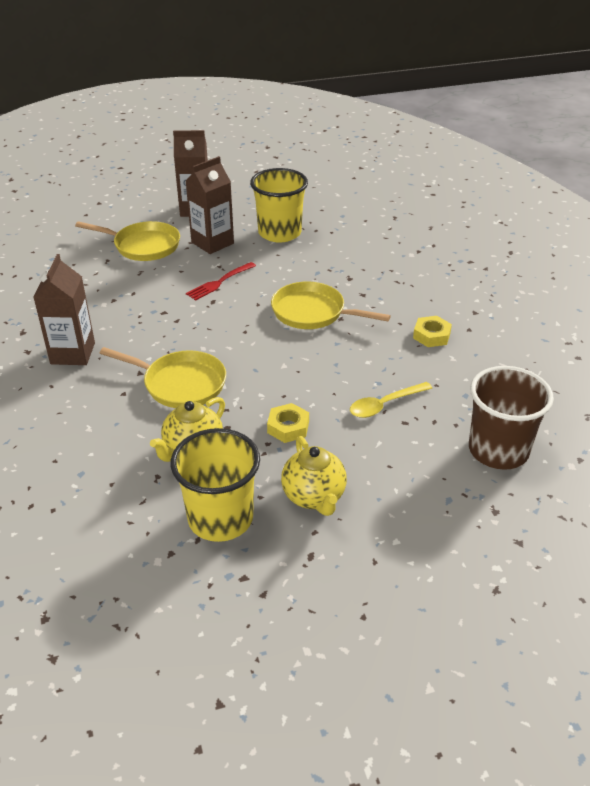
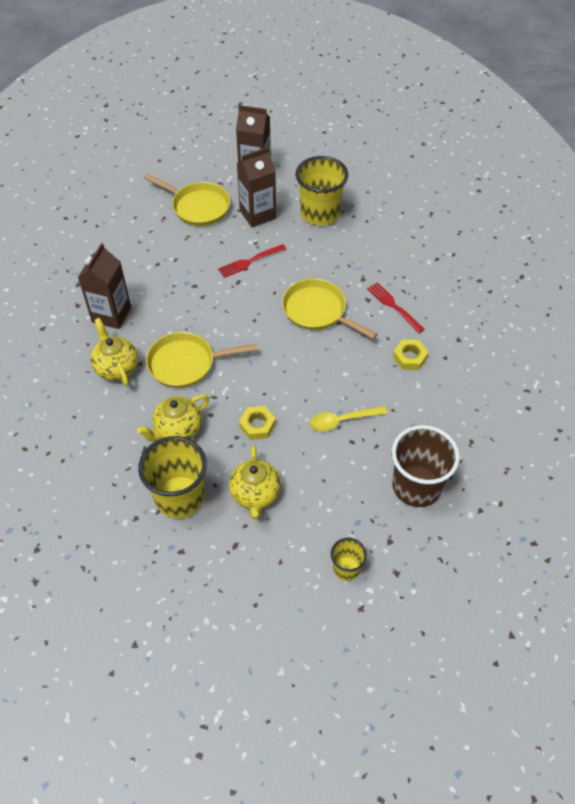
camera: 15 degrees right, 15 degrees up
(95, 402) = (116, 367): none -> yellow teapot
(180, 384) = (186, 363): yellow pan -> yellow pan turned 135 degrees clockwise
(393, 295) = (394, 306): none -> red fork
(458, 550) = (346, 568): none -> yellow cup

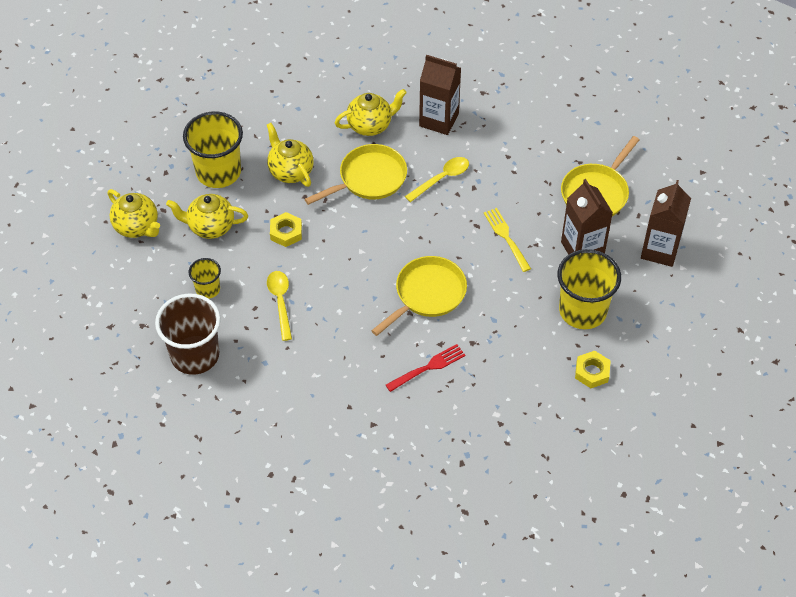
camera: 95 degrees right, 0 degrees up
(184, 308) = (442, 178): none -> yellow spoon
(186, 363) = (368, 179): yellow pan -> yellow pan turned 60 degrees clockwise
(250, 261) = (506, 238): red fork -> yellow fork
(260, 568) = (137, 227): none -> yellow teapot
(346, 568) = (123, 289): yellow cup -> yellow cup (208, 289)
(409, 357) = (353, 372): yellow nut -> yellow nut (592, 372)

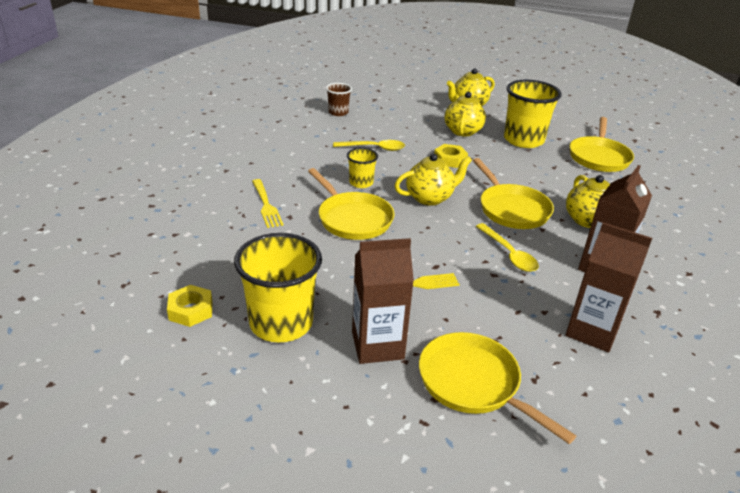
camera: 100 degrees right, 20 degrees down
(195, 355) = (338, 112): brown cup -> brown cup, size x0.52
(208, 289) = (399, 123): yellow cup -> yellow cup (361, 183)
(240, 110) = (599, 157): none -> yellow pan
(290, 171) = (523, 171): yellow teapot -> yellow teapot (430, 198)
(428, 368) = (266, 205): red fork -> yellow fork
(660, 250) = (350, 430): brown carton -> brown carton (592, 331)

